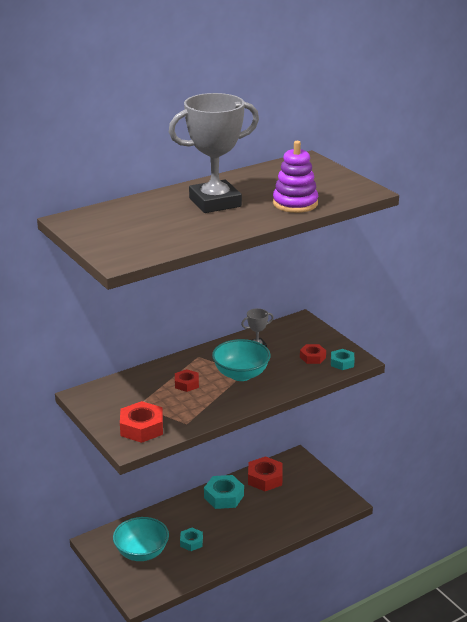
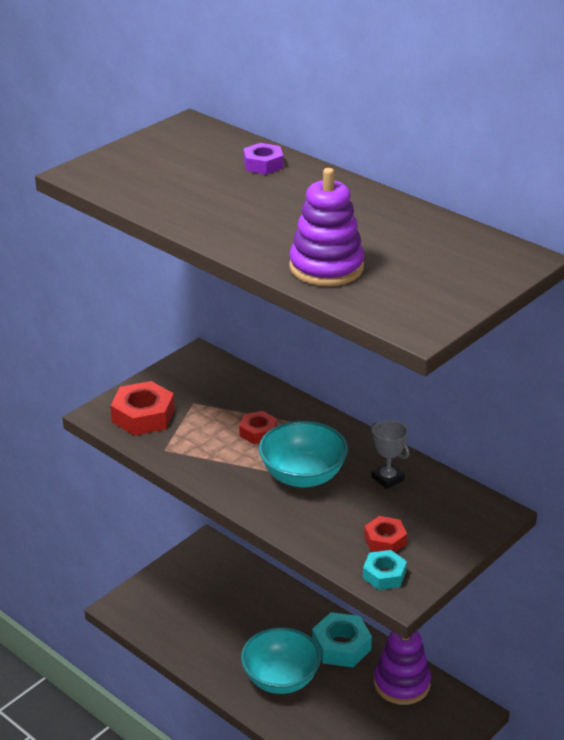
camera: 75 degrees right, 5 degrees up
(141, 553) = (200, 591): turquoise bowl -> turquoise bowl (281, 679)
(149, 204) = (263, 164): none -> purple nut
(191, 542) = (235, 633): turquoise nut -> none
(215, 202) = (295, 206): grey trophy -> none
(265, 478) = (401, 683): red nut -> purple stacking toy

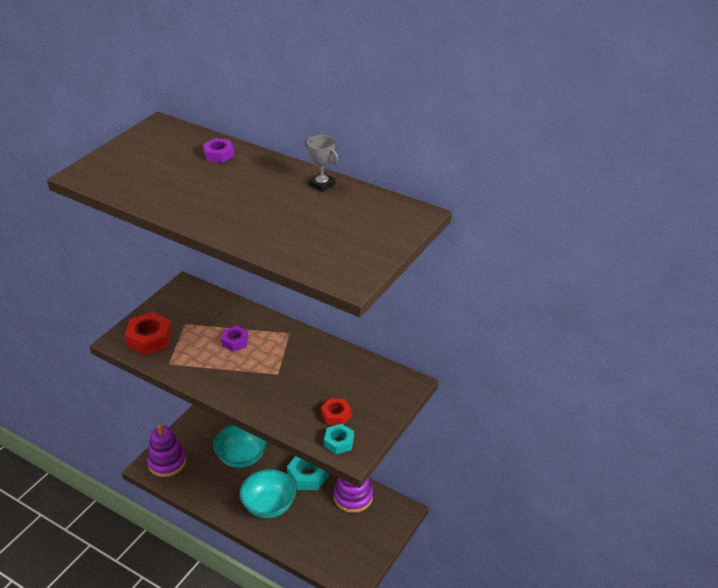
camera: 10 degrees left, 5 degrees up
(258, 432) = (235, 341): red nut -> purple nut
(303, 476) = (271, 372): turquoise bowl -> turquoise bowl (242, 457)
(326, 267) = (277, 237): purple stacking toy -> purple stacking toy (167, 462)
(387, 478) = (332, 367): grey trophy -> grey trophy (322, 184)

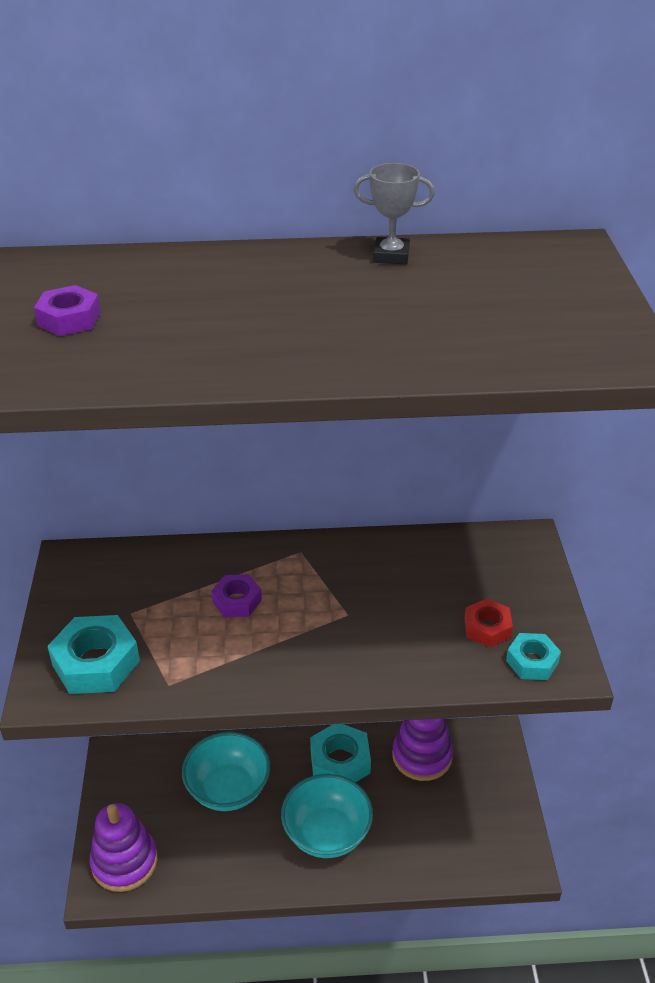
camera: 35 degrees left, 0 degrees up
(149, 338) = (96, 663): red nut -> turquoise nut
(219, 154) = (172, 270): purple nut -> purple nut (69, 319)

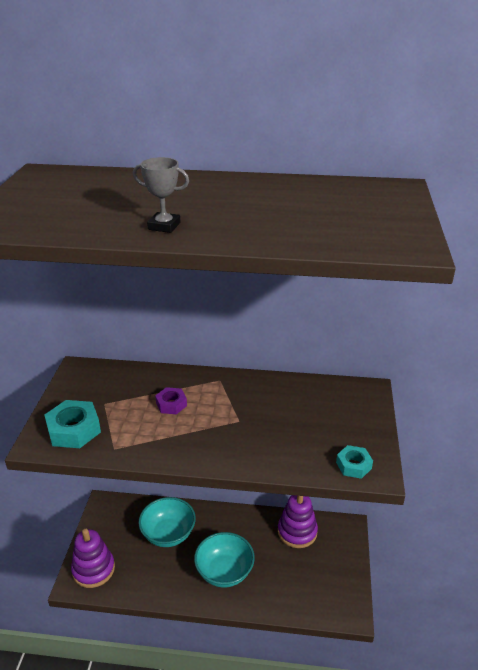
camera: 10 degrees right, 5 degrees down
(69, 319) = (63, 201): purple nut -> none
(340, 761) = (243, 527): turquoise nut -> none
(391, 256) = (277, 183): grey trophy -> grey trophy (164, 226)
(487, 628) = (328, 440): red nut -> none

